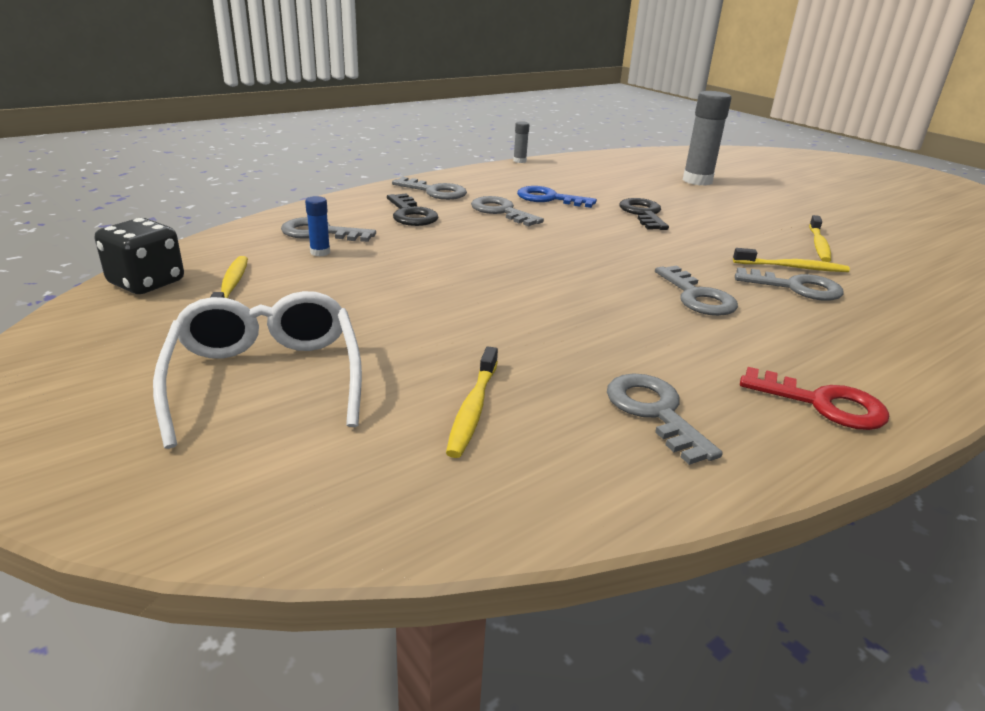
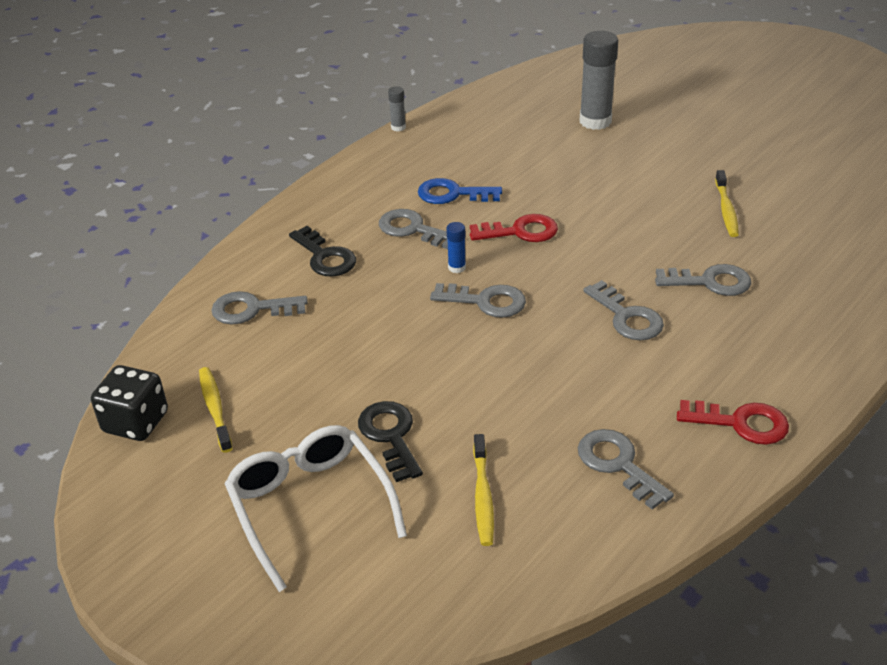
camera: 10 degrees left, 10 degrees up
(320, 252) = (267, 339): blue glue stick -> blue glue stick (457, 267)
(435, 192) = (332, 210): grey key -> grey key (486, 301)
(604, 227) = (521, 231): none -> red key
(643, 214) = (553, 198): black key -> black key (390, 436)
(792, 267) = (704, 252): yellow toothbrush -> none

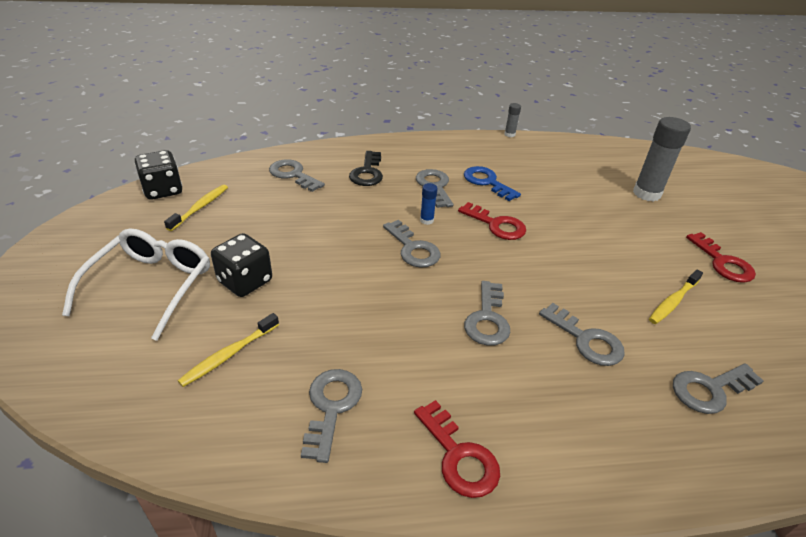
camera: 40 degrees right, 0 degrees up
(390, 436) = (245, 281): black key -> black dice
(720, 153) = (723, 263): none -> red key
(819, 260) = (709, 389): none -> grey key

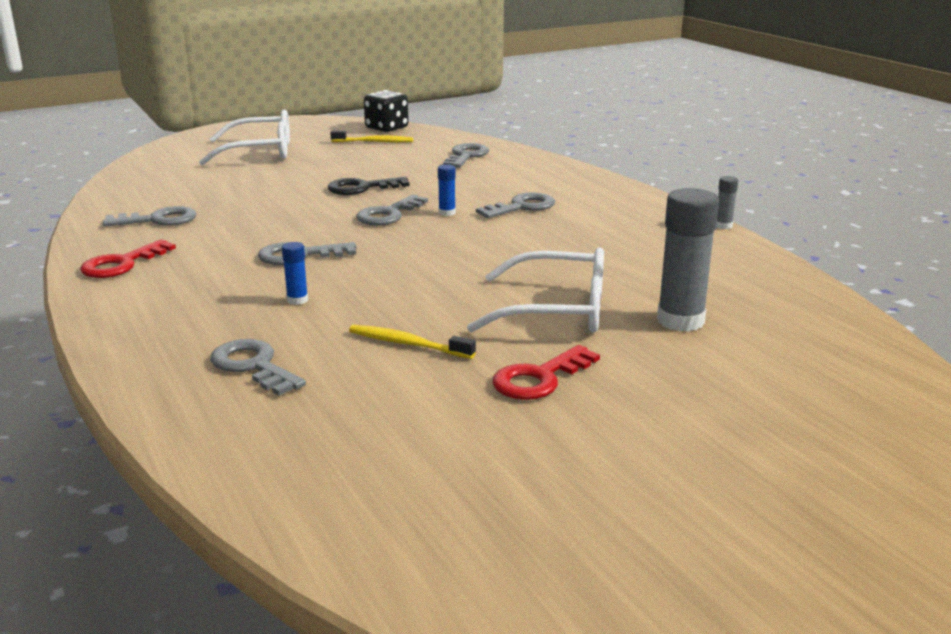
camera: 70 degrees right, 15 degrees down
(229, 355) = (198, 185): yellow toothbrush -> none
(245, 281) = (286, 172): black dice -> none
(367, 172) = (510, 178): black key -> black key (361, 188)
(487, 182) = (568, 228): blue key -> none
(496, 225) = (475, 242): red key -> none
(586, 340) = (297, 300): grey key -> blue glue stick
(626, 228) = (555, 310): none -> white glasses

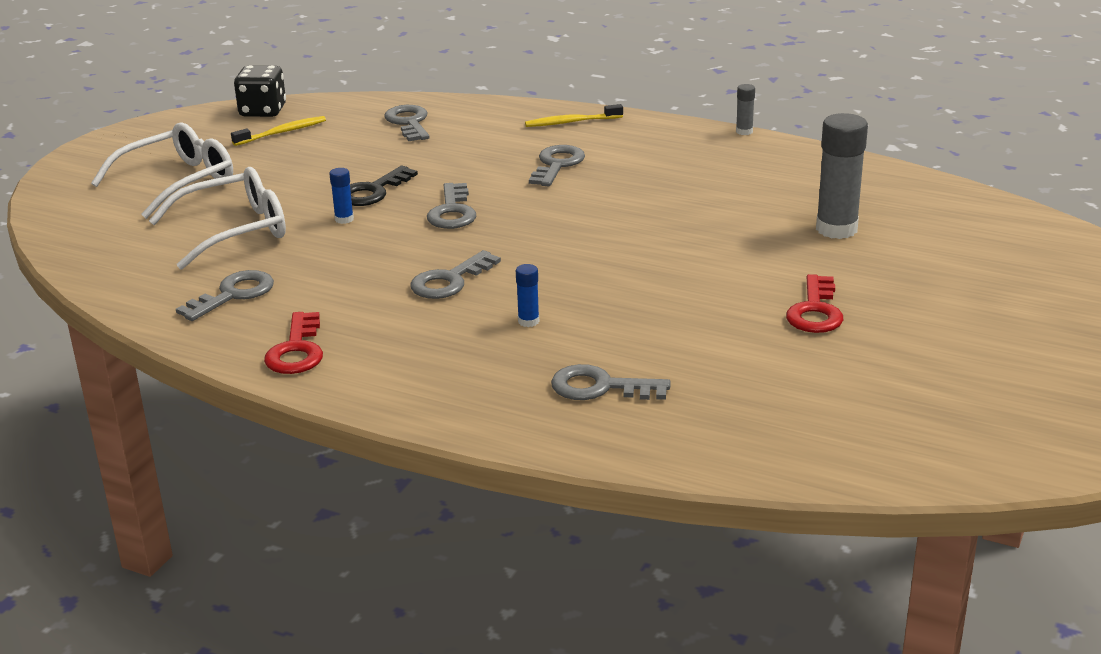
camera: 35 degrees left, 5 degrees up
(408, 344) = (682, 322): yellow toothbrush -> yellow toothbrush (571, 122)
(447, 213) = (502, 192): blue glue stick -> blue glue stick (344, 219)
(555, 310) = (741, 253): white glasses -> white glasses (233, 231)

